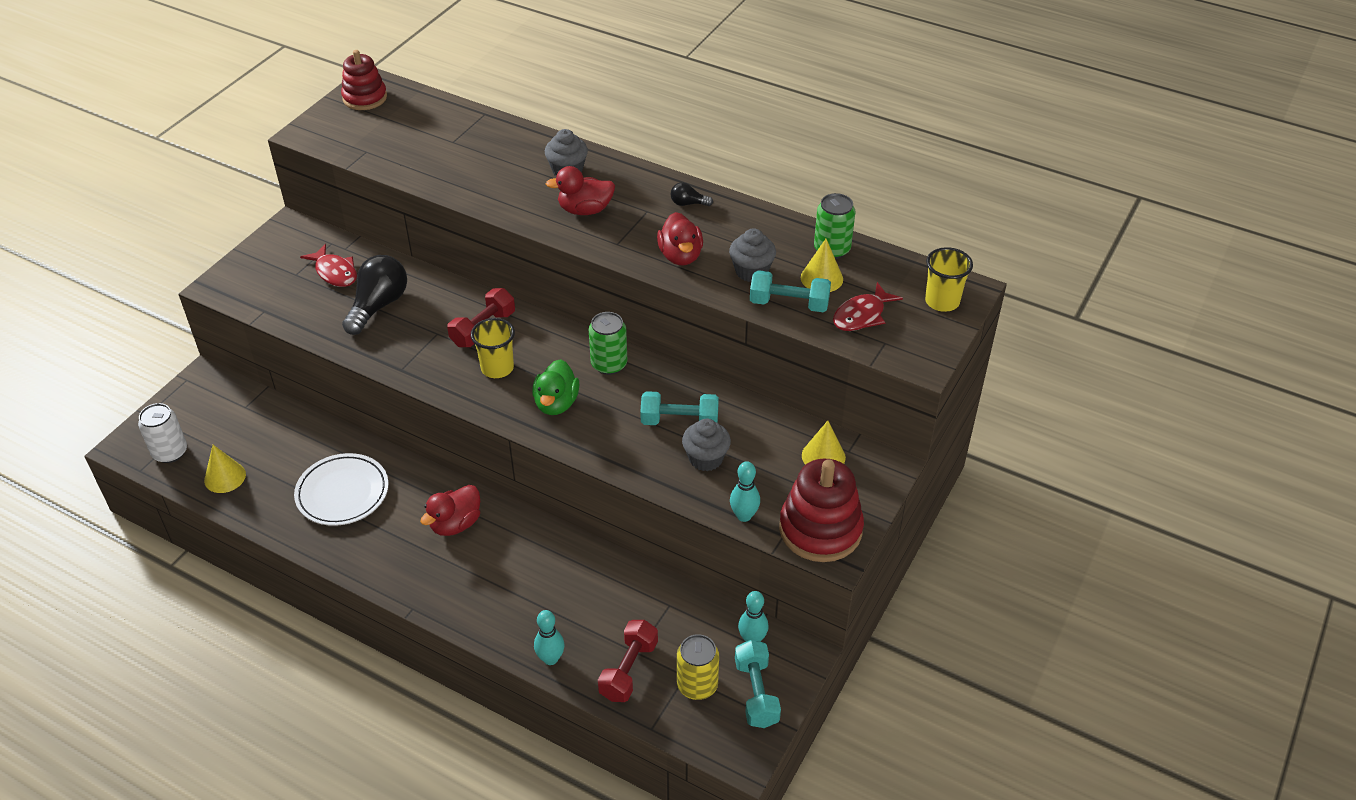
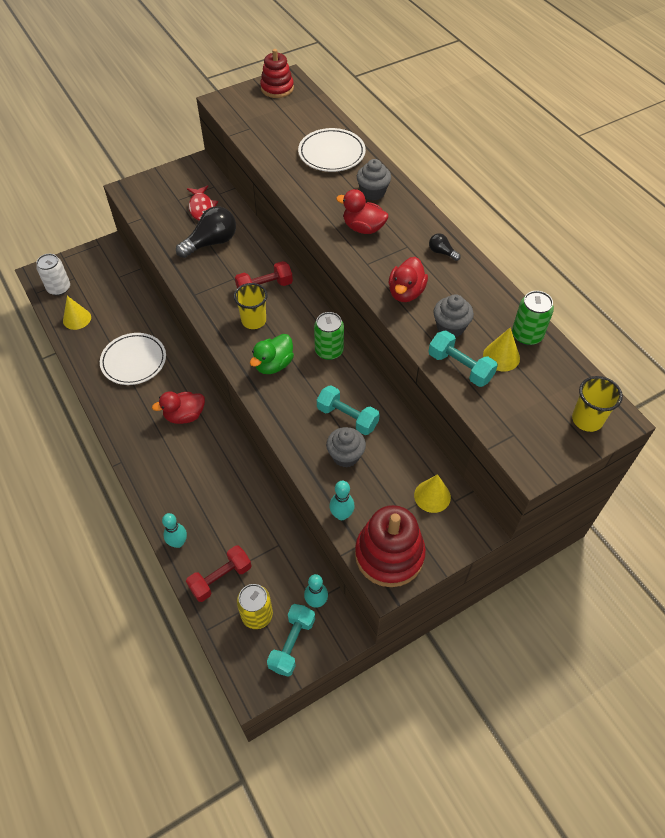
camera: 30 degrees right, 10 degrees up
(488, 146) = (331, 153): none -> white plate
(862, 315) = (511, 402): red fish -> none

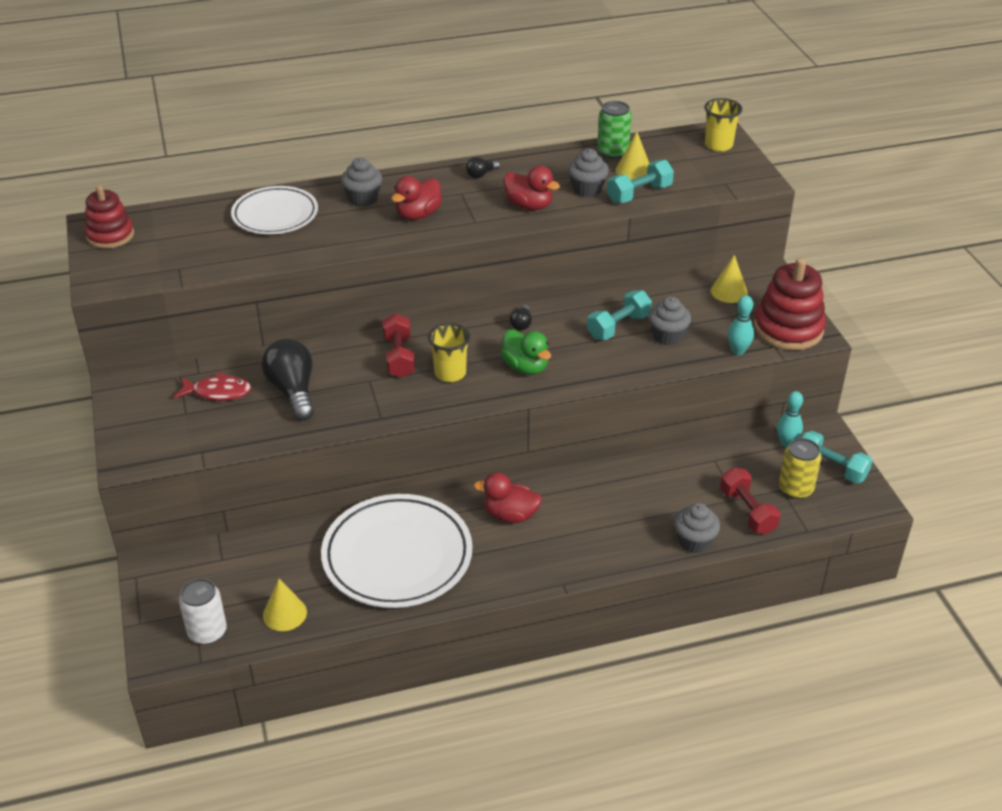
camera: 75 degrees left, 15 degrees down
(134, 361) = (397, 556): white plate -> white plate, size x1.59
(178, 542) = (694, 542): turquoise bowling pin -> grey cupcake
(184, 415) = (510, 515): red duck -> red duck turned 105 degrees clockwise
(329, 351) = (521, 324): green can -> black light bulb

